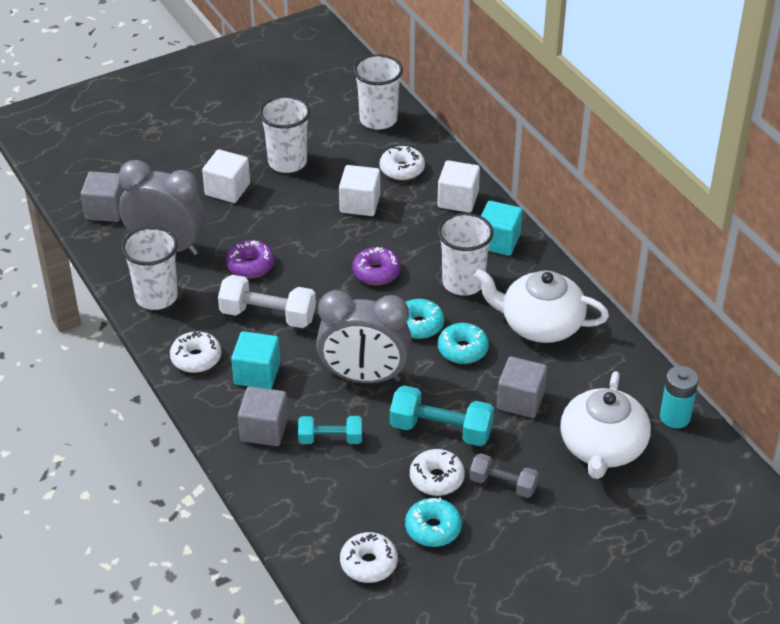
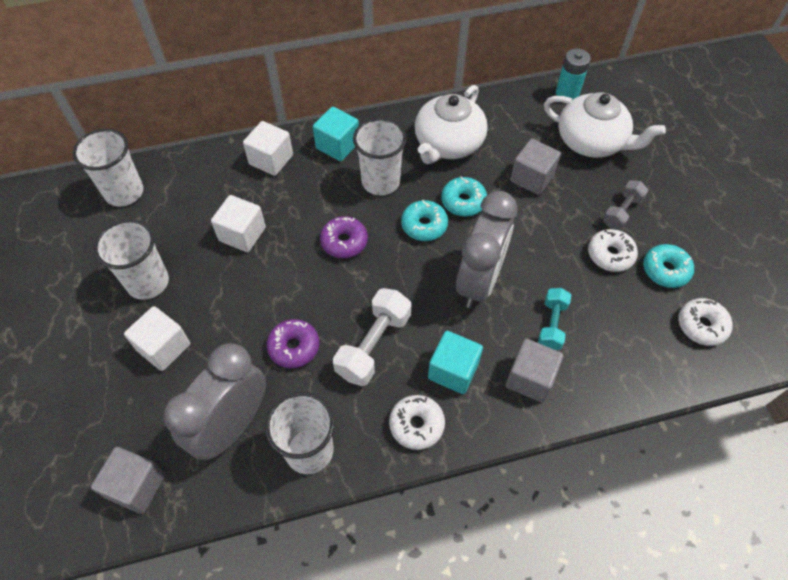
camera: 75 degrees left, 15 degrees up
(402, 169) = (208, 190): white donut -> none
(441, 430) = (555, 239): turquoise dumbbell -> none

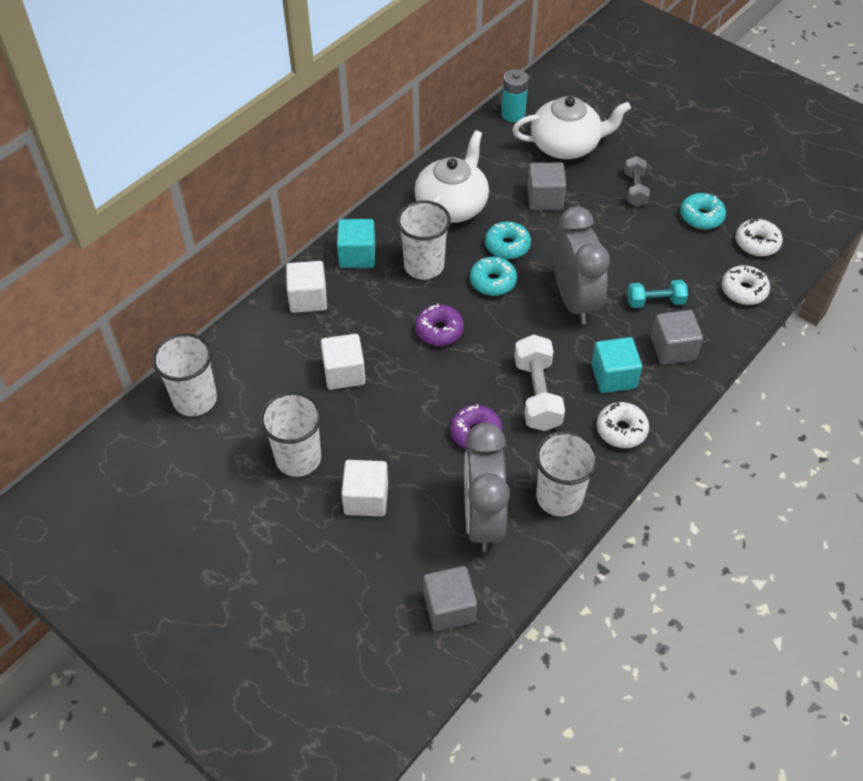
camera: 35 degrees left, 5 degrees down
(448, 144) = (452, 205): white teapot -> white teapot turned 150 degrees counterclockwise
(551, 324) = (655, 302): turquoise dumbbell -> turquoise dumbbell turned 75 degrees counterclockwise
(610, 255) = (653, 227): white donut -> white donut (743, 290)

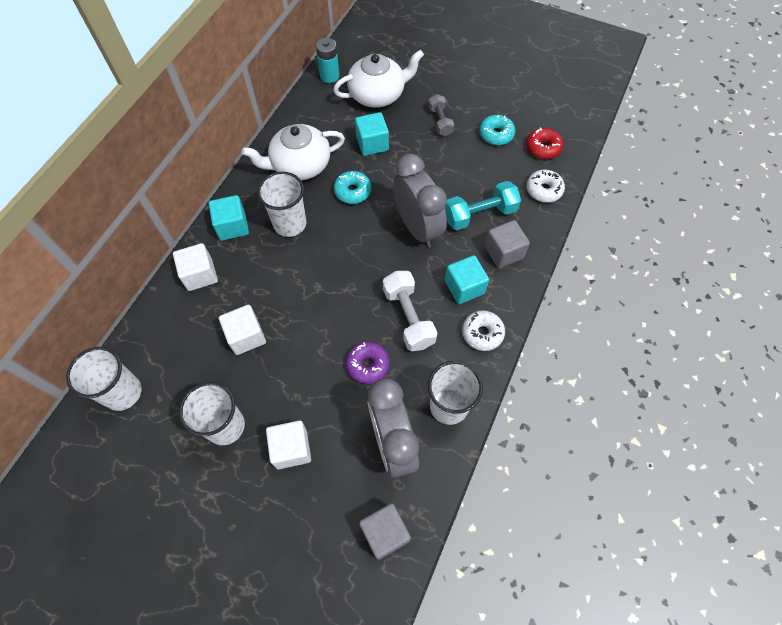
camera: 15 degrees left, 10 degrees up
(439, 330) = (316, 279): purple donut -> none
(452, 205) = (300, 165): white teapot -> white teapot turned 120 degrees counterclockwise
(492, 281) = (349, 225): turquoise donut -> none
(544, 198) = (372, 144): grey cube -> turquoise cube
(655, 302) = (480, 214): turquoise dumbbell -> turquoise dumbbell, size x1.56
(756, 243) = (543, 148): white donut -> red donut

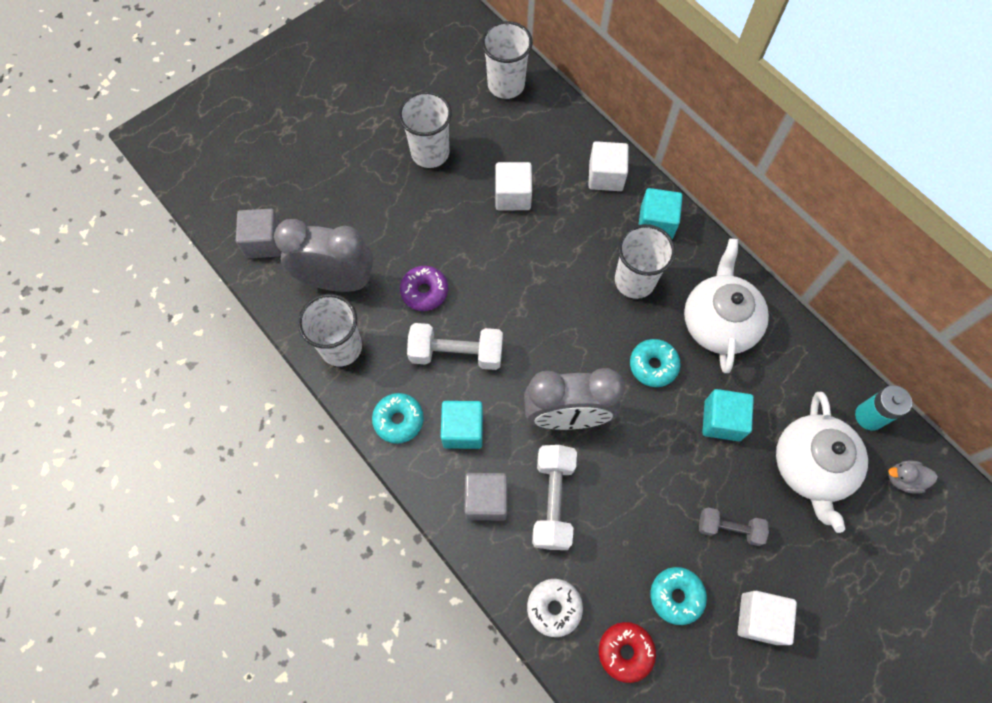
camera: 115 degrees right, 5 degrees up
(291, 449) = (379, 197): white cube -> white cube (759, 618)
(362, 54) = (903, 479): none -> grey duck
(480, 214) = (553, 501): turquoise dumbbell -> white dumbbell
(482, 333) = (398, 420): white donut -> turquoise donut

